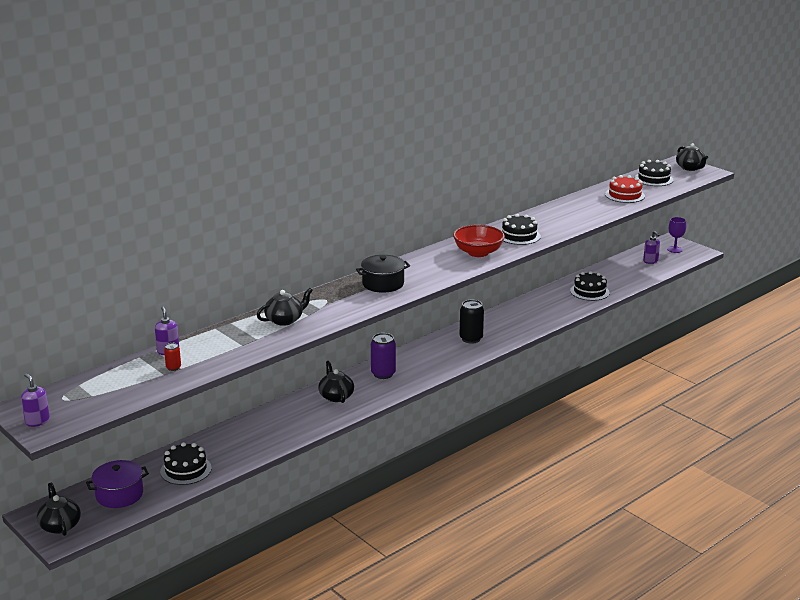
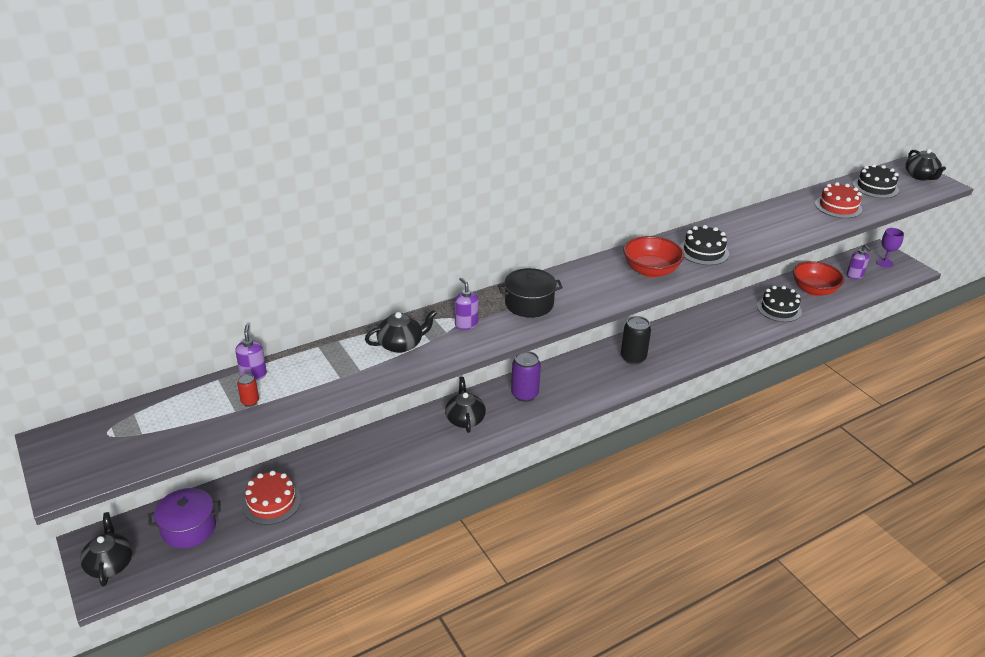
camera: 10 degrees right, 10 degrees up
(37, 421) = (64, 465): purple soap dispenser -> purple soap dispenser (466, 324)
(186, 470) = (271, 502): black cake -> red cake
(617, 275) = (814, 290): none -> red bowl

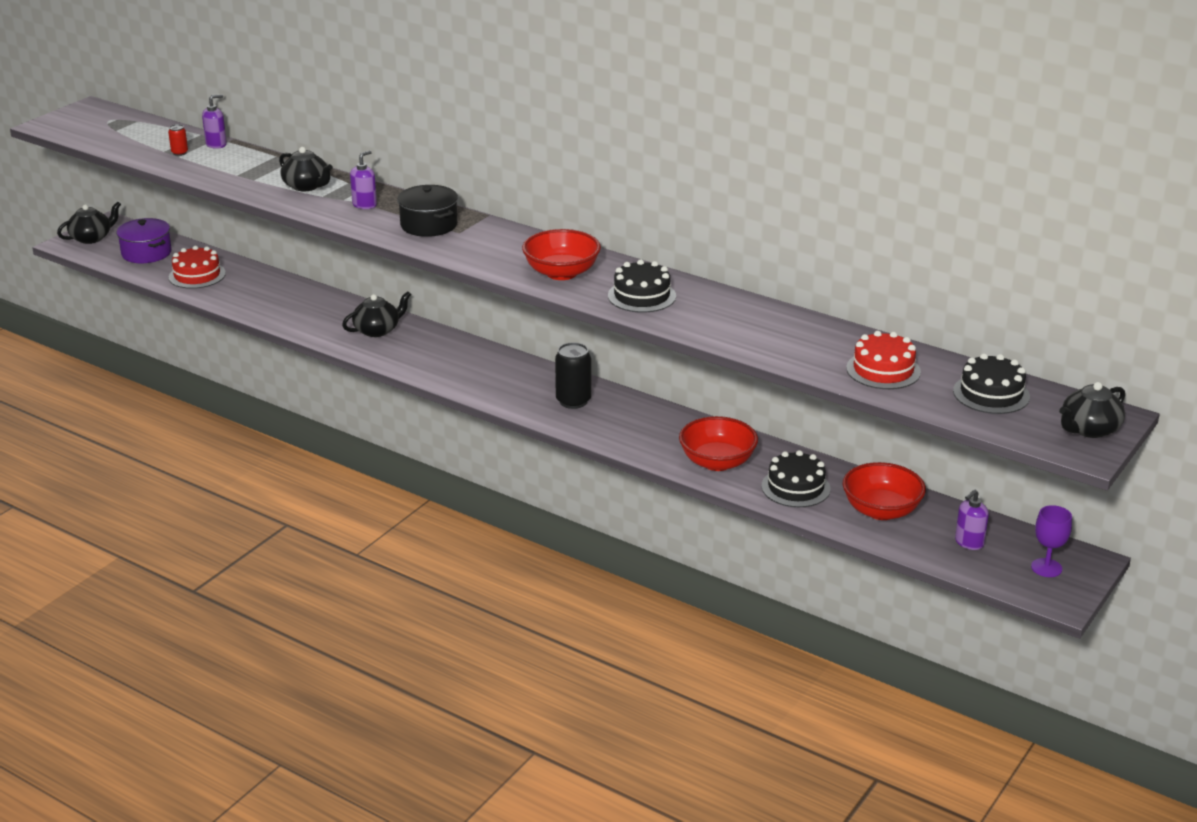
camera: 65 degrees right, 5 degrees down
(524, 394) = (445, 352): purple can -> none
(738, 326) = (717, 462): none -> red bowl

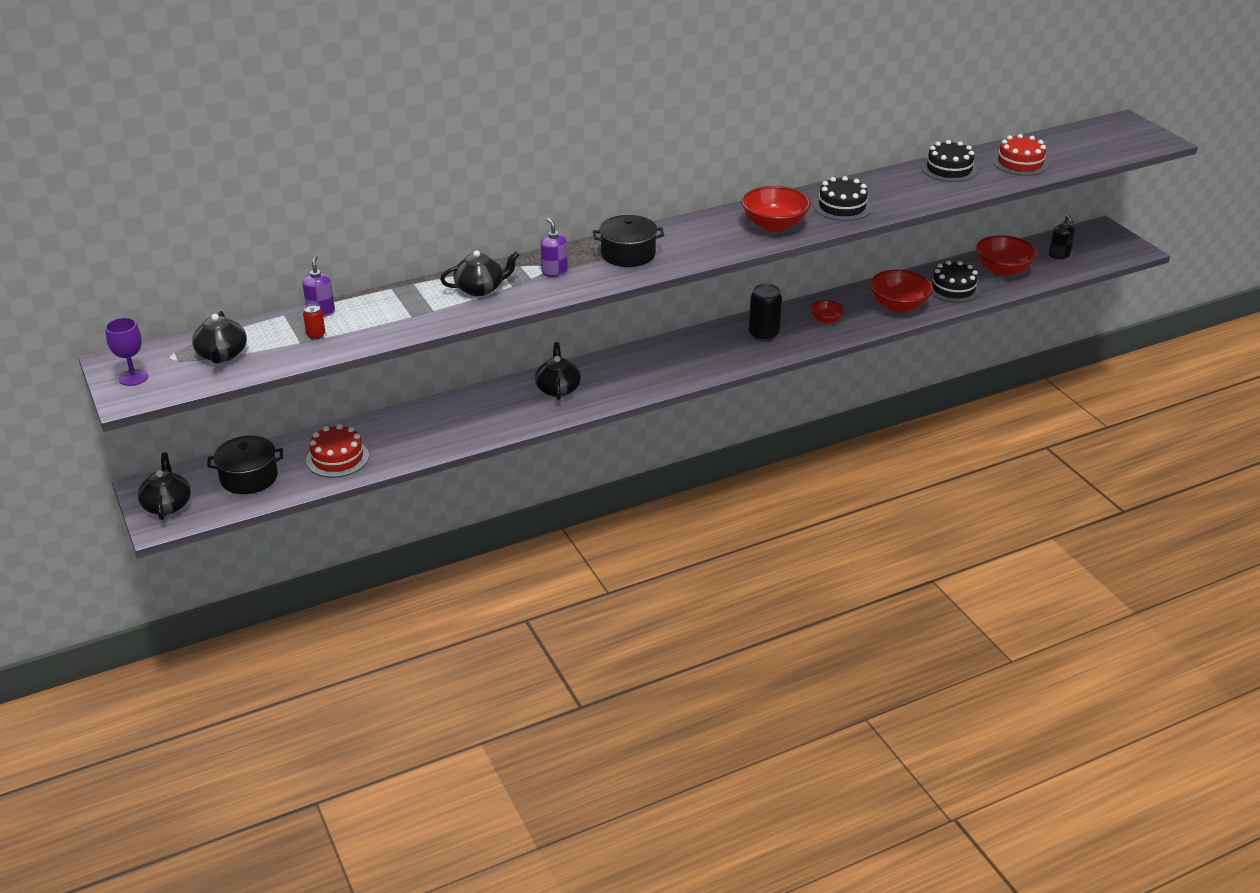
camera: 60 degrees left, 5 degrees up
(146, 253) = (249, 477): purple pot -> black pot
(640, 427) = (826, 319): none -> red bowl
(969, 542) = (1059, 255): purple soap dispenser -> black soap dispenser
(991, 394) = (1075, 143): black cake -> black cake (949, 169)
(1046, 568) = (1102, 242): purple goblet -> purple goblet (133, 377)
(1089, 429) = (1137, 132): black teapot -> black teapot (222, 355)

